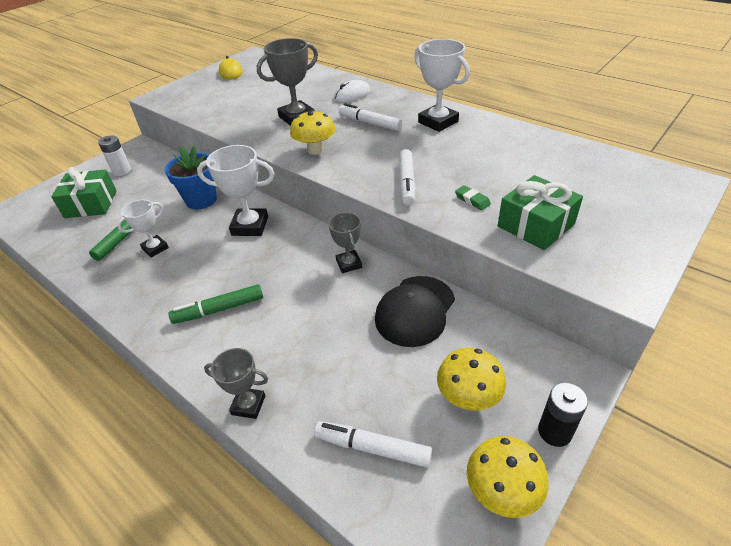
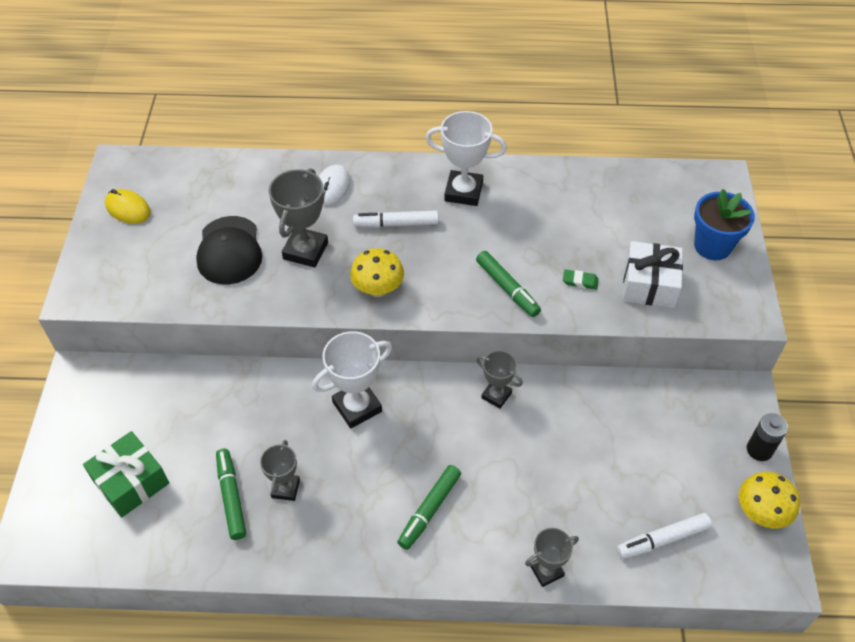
camera: 40 degrees left, 10 degrees up
(122, 171) = (108, 418): white battery -> none
(155, 248) = (285, 488): white trophy -> grey trophy
(201, 200) = (264, 404): blue flower pot -> blue flower pot (712, 246)
(407, 182) = (507, 288): white marker -> green marker
(415, 310) = (592, 410): black cap -> black cap (229, 250)
(468, 398) = (690, 460): yellow mushroom -> none
(535, 225) = (649, 284): green gift -> white gift

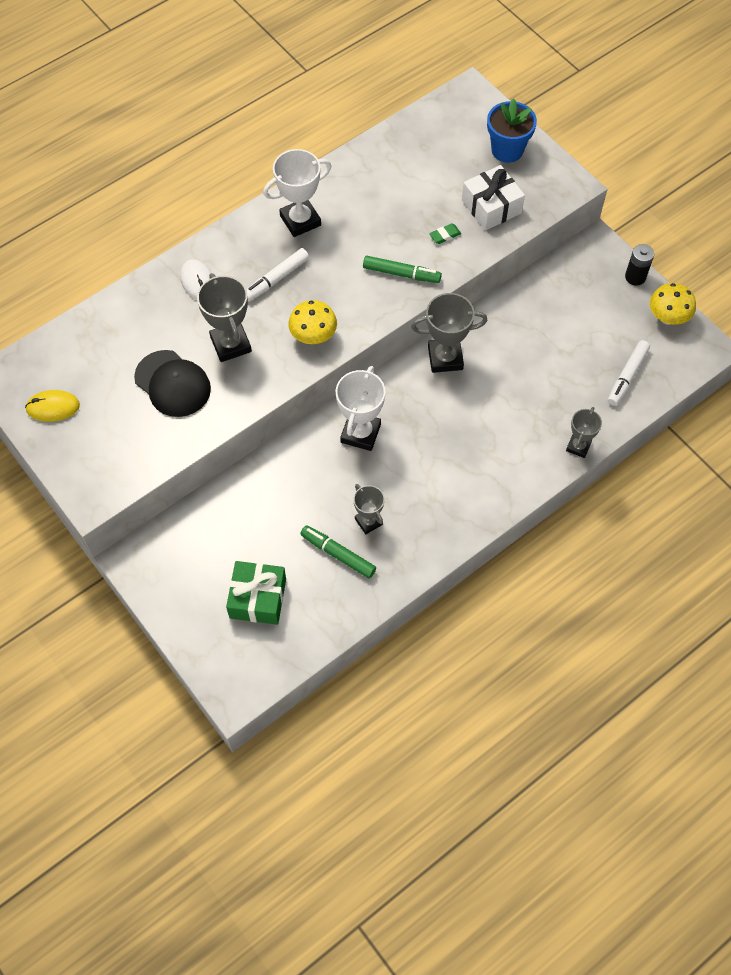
camera: 40 degrees left, 10 degrees up
(429, 510) = (474, 464): green marker -> none
(496, 395) = (445, 358): grey trophy -> grey trophy, size x1.63

